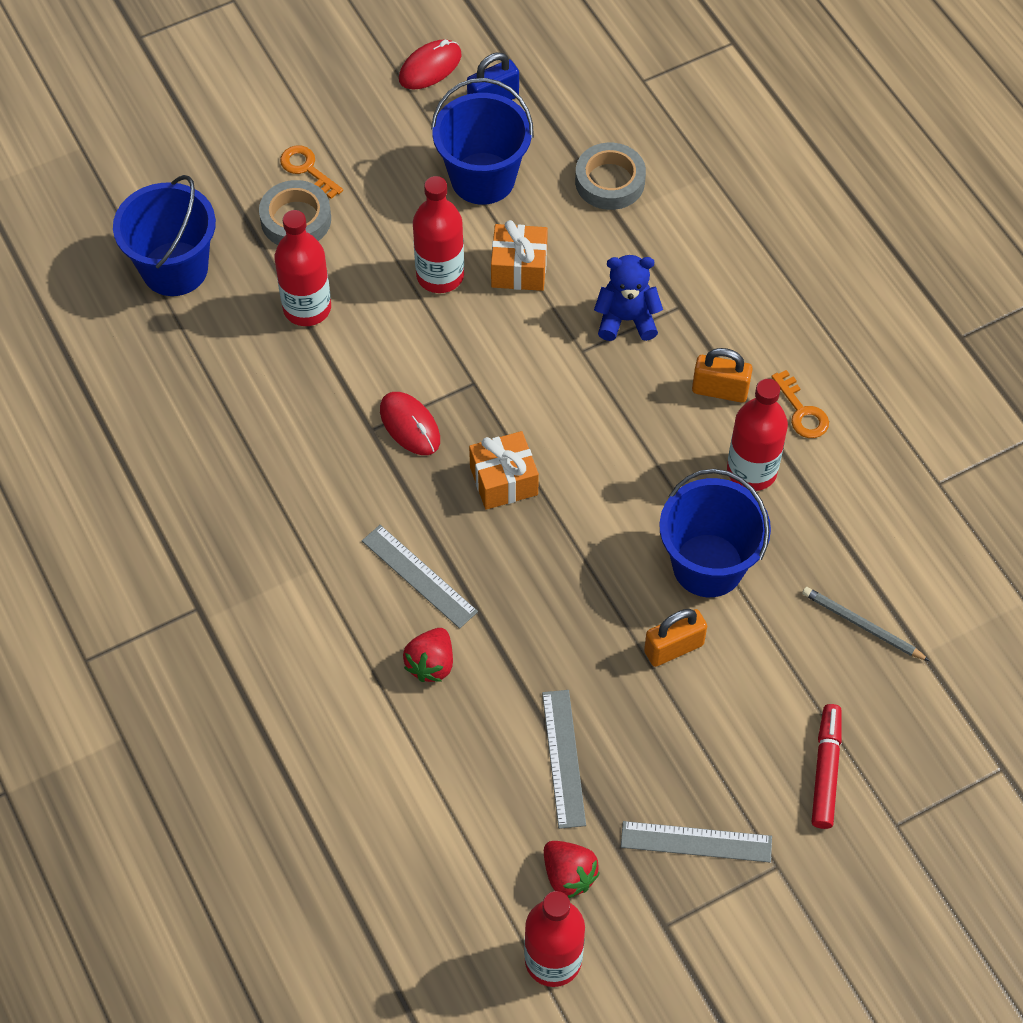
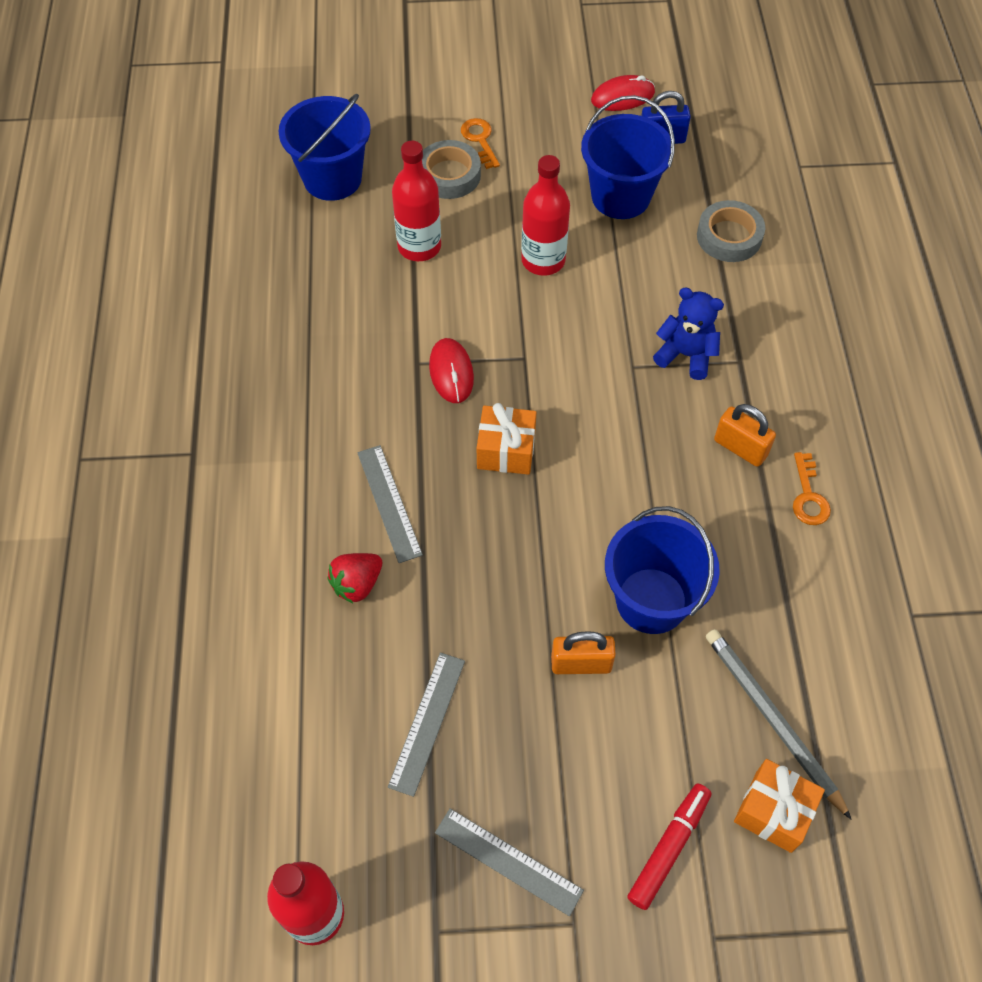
camera: 25 degrees right, 0 degrees up
(519, 269) = (613, 279): orange gift -> orange gift (773, 811)
(568, 875) = (373, 837): red strawberry -> none
(751, 471) = (735, 531): red bottle -> none
(862, 626) = (773, 720): grey pencil -> grey pencil, size x1.51

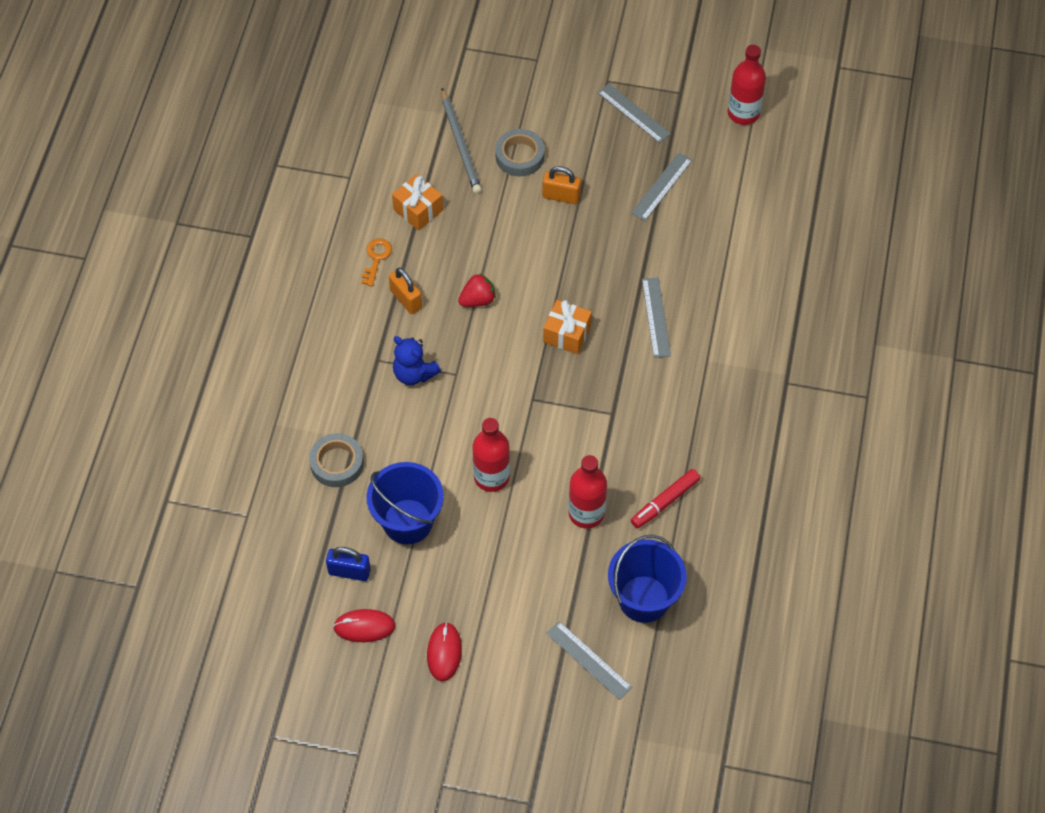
camera: 165 degrees left, 0 degrees up
(357, 584) = (688, 271): red strawberry -> red strawberry (477, 300)
(379, 115) = (589, 660): none -> grey ruler
(449, 175) = (543, 578): grey tape -> grey tape (519, 156)
(451, 372) = (589, 400): red mouse -> red mouse (444, 652)
(480, 140) = (506, 609): orange key -> none
(651, 600) = (505, 220): blue bucket -> none
(668, 847) = (545, 100): red marker -> red marker (665, 502)
(773, 811) = (480, 103): orange gift -> orange gift (418, 210)

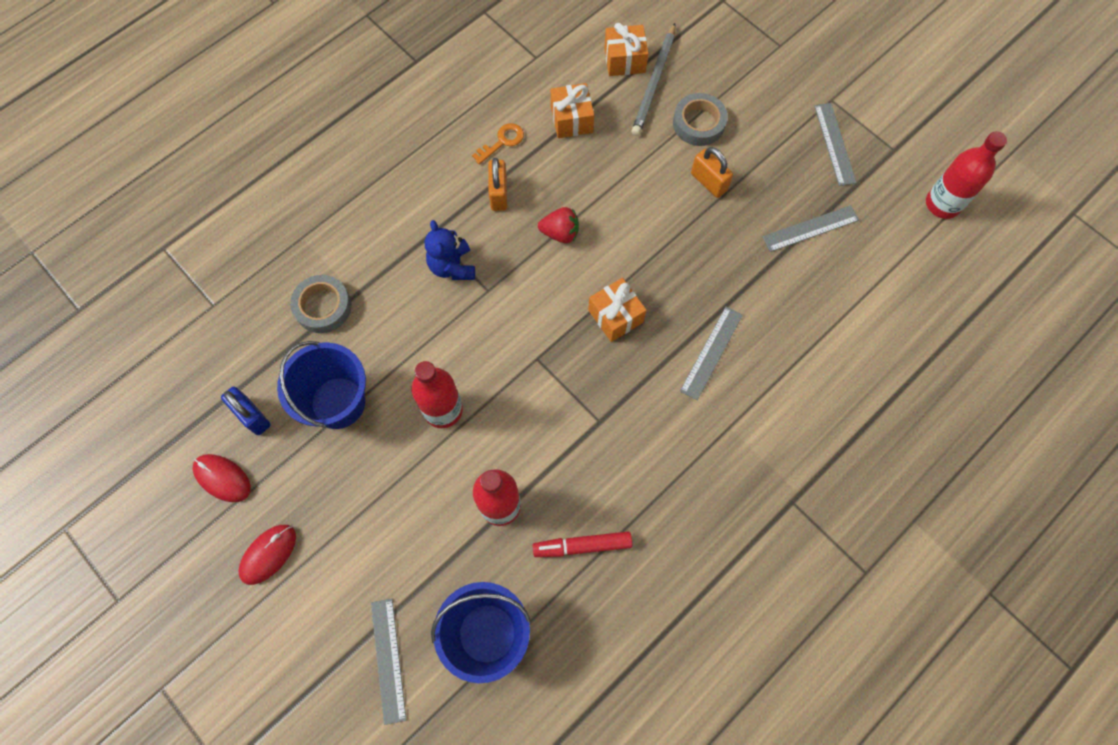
camera: 35 degrees right, 10 degrees up
(423, 139) = (624, 60): none -> orange gift

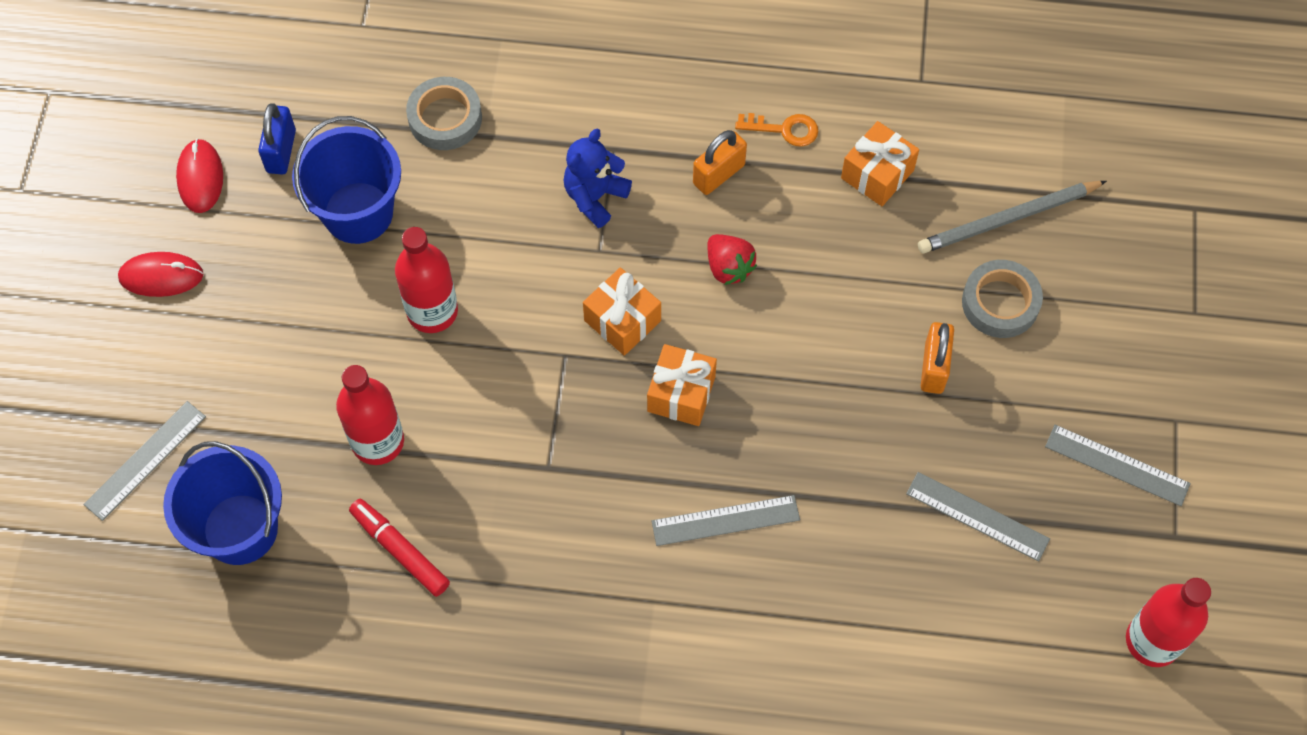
camera: 50 degrees right, 5 degrees down
(624, 60) = (1007, 168): orange gift -> orange gift (622, 321)
(834, 144) = (1117, 465): grey ruler -> grey ruler turned 75 degrees clockwise

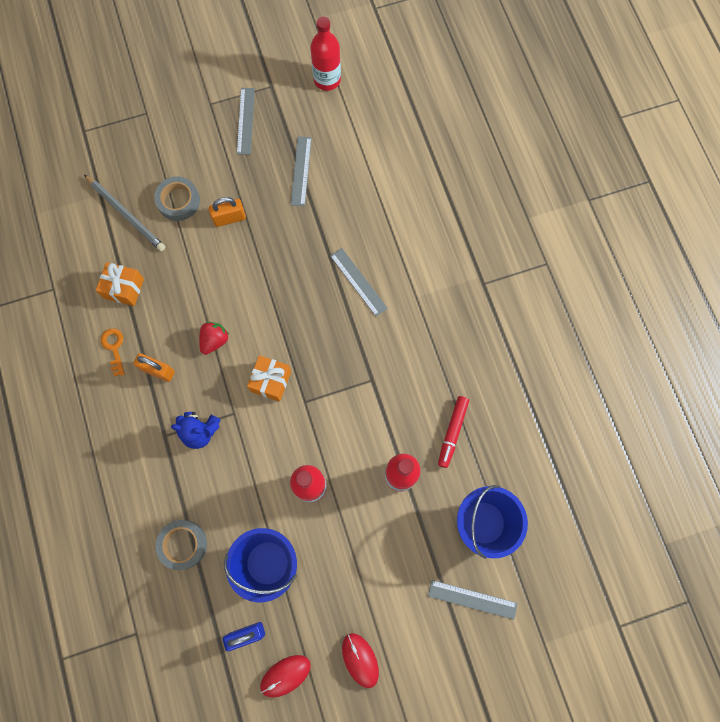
camera: 115 degrees left, 10 degrees up
(681, 394) = (299, 332): orange gift -> none

